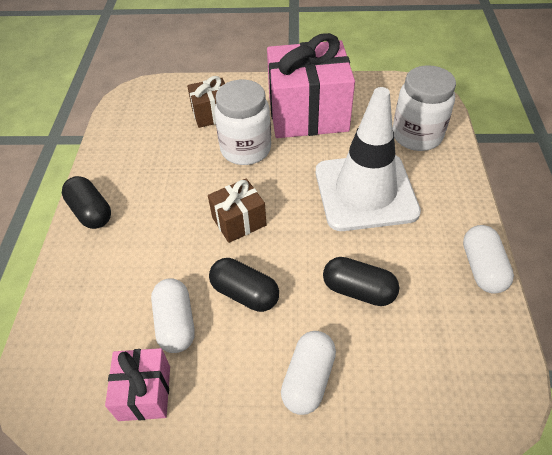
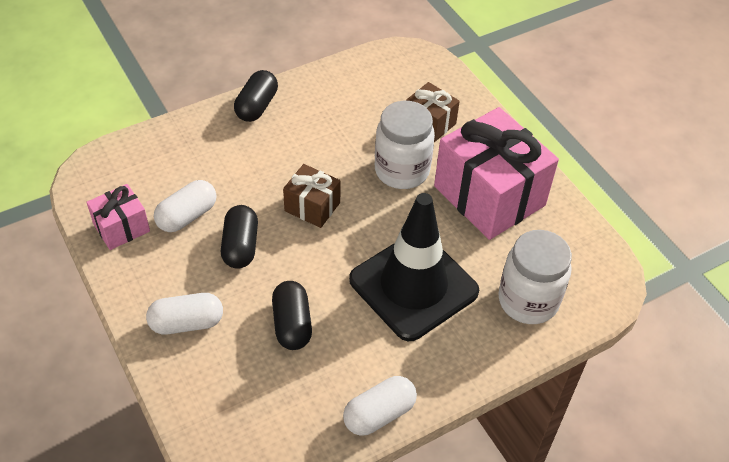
camera: 55 degrees right, 0 degrees up
(365, 192) = (413, 286): white traffic cone -> black traffic cone

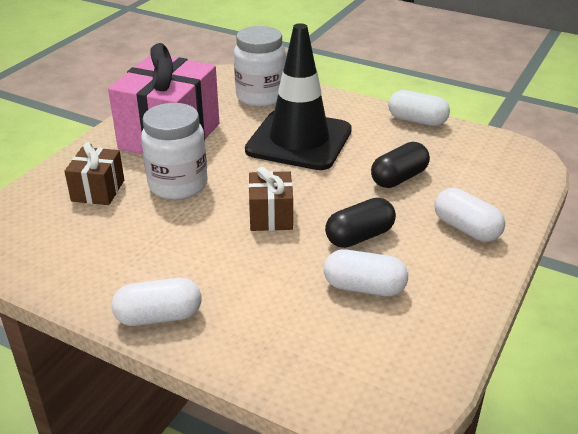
camera: 120 degrees left, 15 degrees down
(121, 228) = (429, 326): pink gift -> none
(256, 106) = (159, 317): black capsule -> white capsule

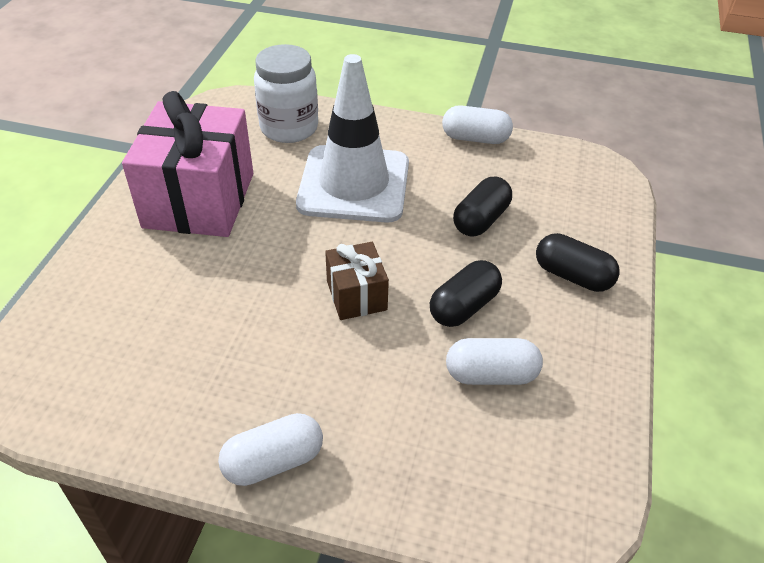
camera: 15 degrees left, 10 degrees up
(98, 190) = (137, 293): brown gift -> none
(178, 185) = (233, 269): white jar -> none
(299, 140) = (354, 184): black traffic cone -> white traffic cone
(466, 228) = (572, 276): white capsule -> black capsule

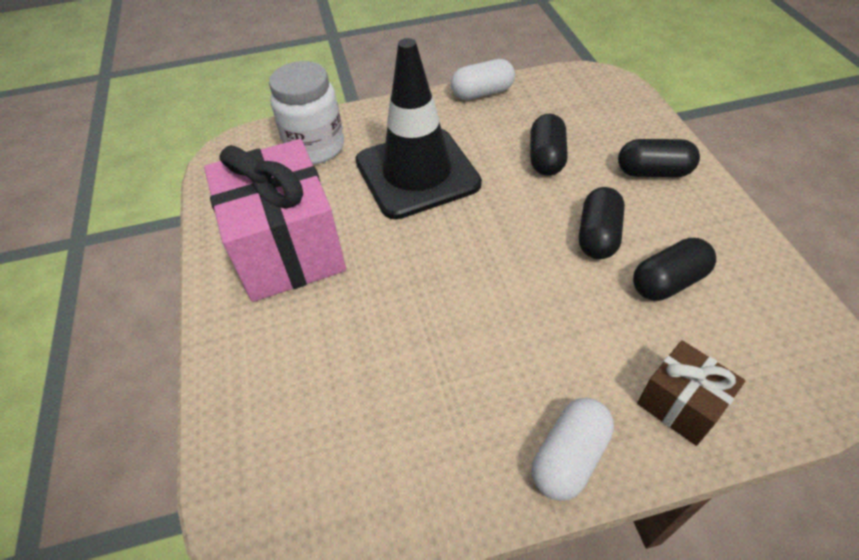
camera: 25 degrees left, 5 degrees up
(354, 184) = (417, 173): white traffic cone -> black traffic cone
(356, 295) = (505, 269): brown gift -> brown gift (680, 404)
(491, 375) = (668, 282): white capsule -> black capsule

